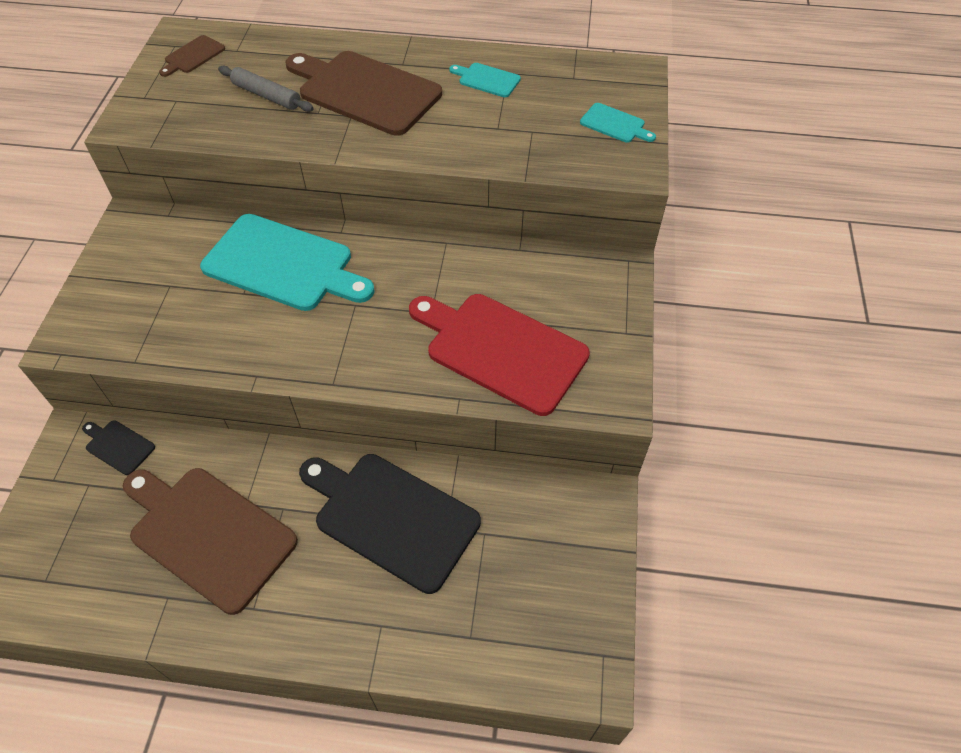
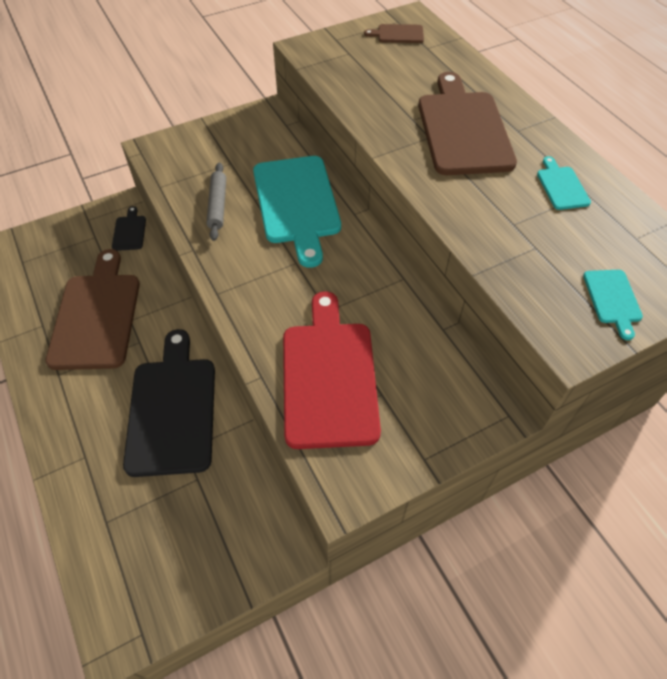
camera: 55 degrees right, 0 degrees up
(266, 95) = (400, 87): grey rolling pin -> grey rolling pin (217, 205)

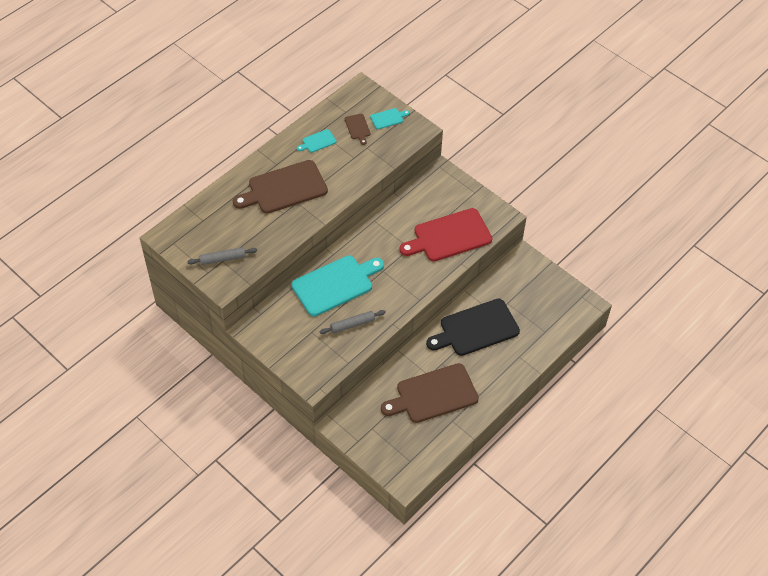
camera: 110 degrees left, 0 degrees up
(129, 231) = (359, 409): black cutting board -> none
(352, 53) = (222, 259): none -> grey rolling pin
(398, 34) = (190, 239): brown cutting board -> brown cutting board (357, 128)

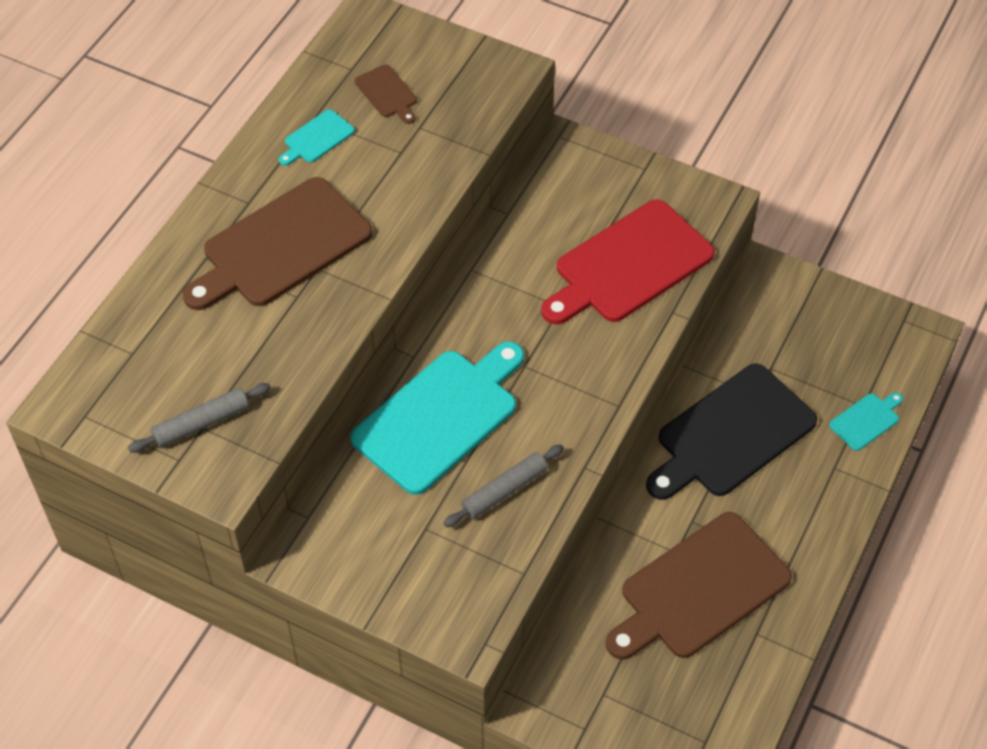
camera: 15 degrees left, 0 degrees up
(388, 118) = (440, 62): turquoise cutting board -> turquoise cutting board (866, 420)

